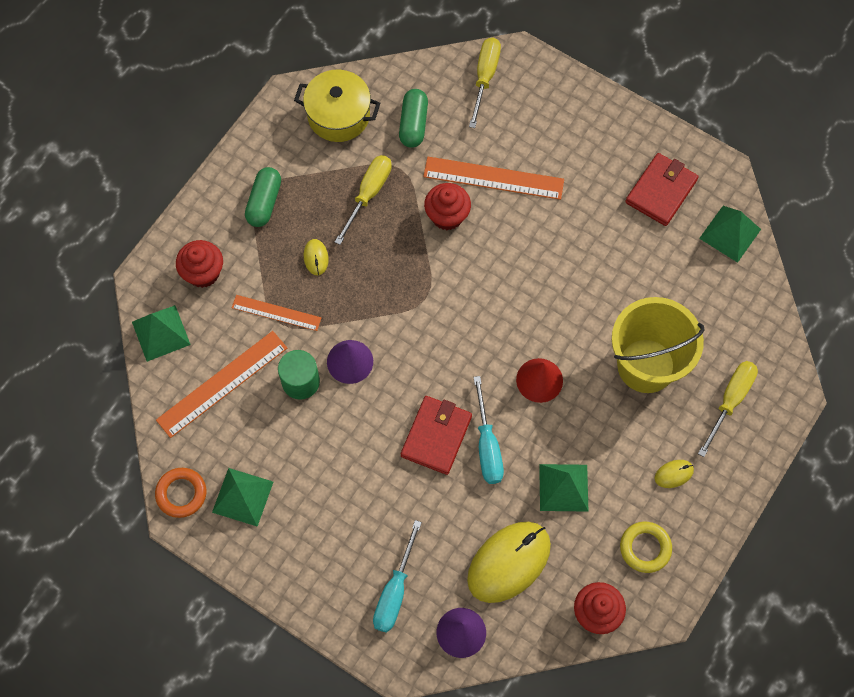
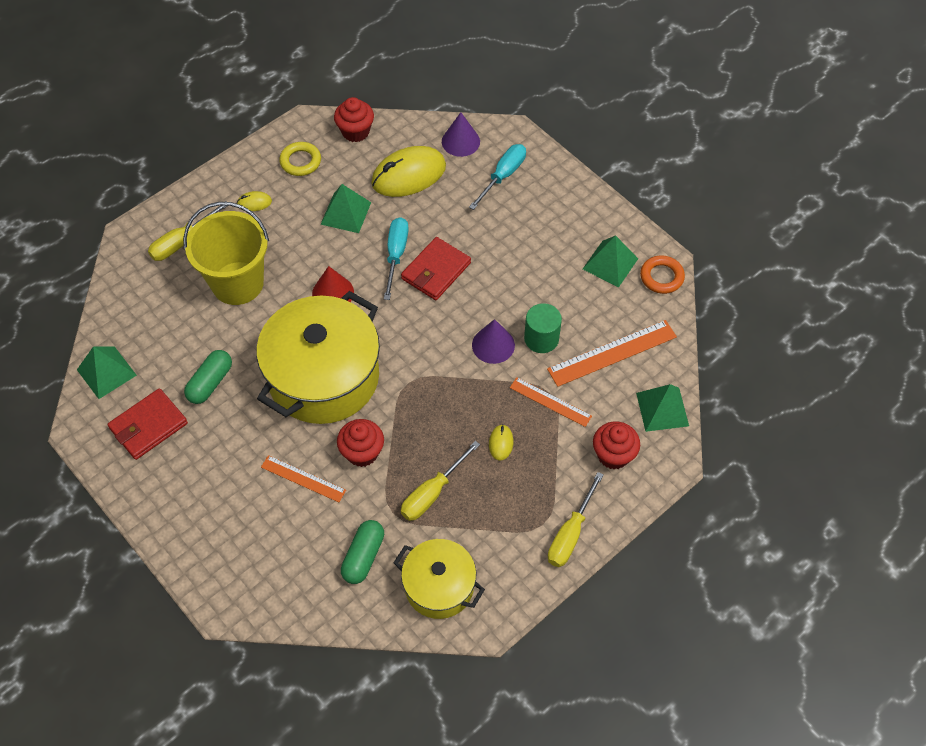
camera: 165 degrees left, 10 degrees down
(264, 202) = (539, 510): green capsule -> green capsule (210, 383)
(485, 78) = (270, 590): yellow screwdriver -> yellow screwdriver (570, 534)
(493, 178) = (303, 478): orange ruler -> orange ruler, size x0.62
(512, 282) = (323, 377): none -> yellow pot

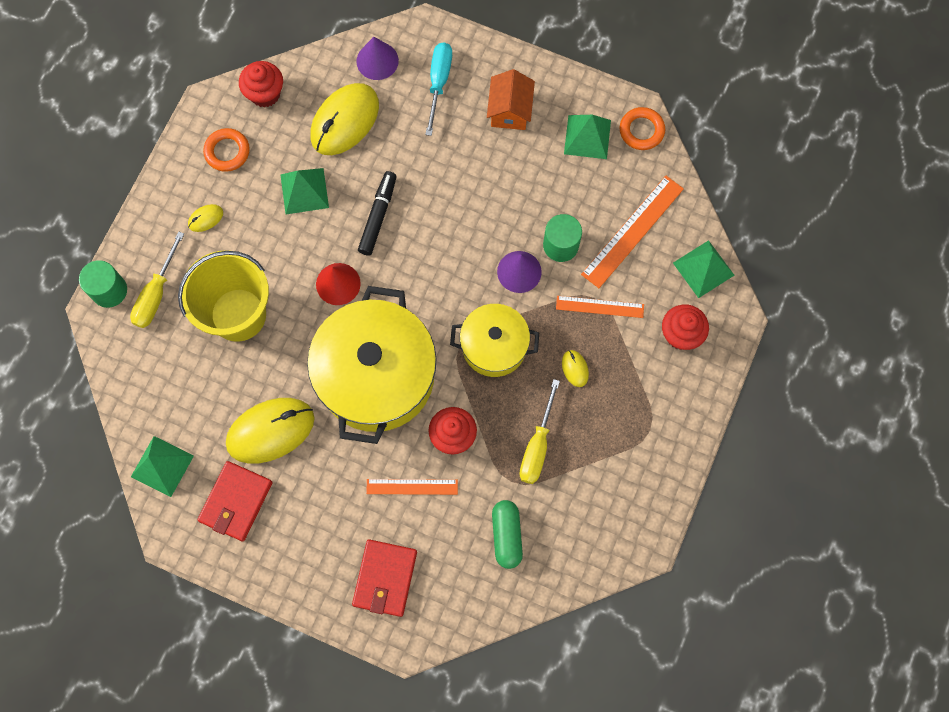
camera: 25 degrees left, 15 degrees up
(147, 225) = (109, 290): none -> green cylinder
(210, 383) = (270, 431): green capsule -> yellow mouse
(300, 161) = (227, 152): yellow ring -> orange ring
(396, 255) = (378, 216): turquoise screwdriver -> black marker
(436, 271) = (426, 216): red wallet -> red wallet (385, 578)
(439, 586) = (588, 532): yellow pot -> yellow pot (494, 346)
(552, 218) = (510, 110): none -> orange house
(570, 534) = (678, 428): yellow screwdriver -> none

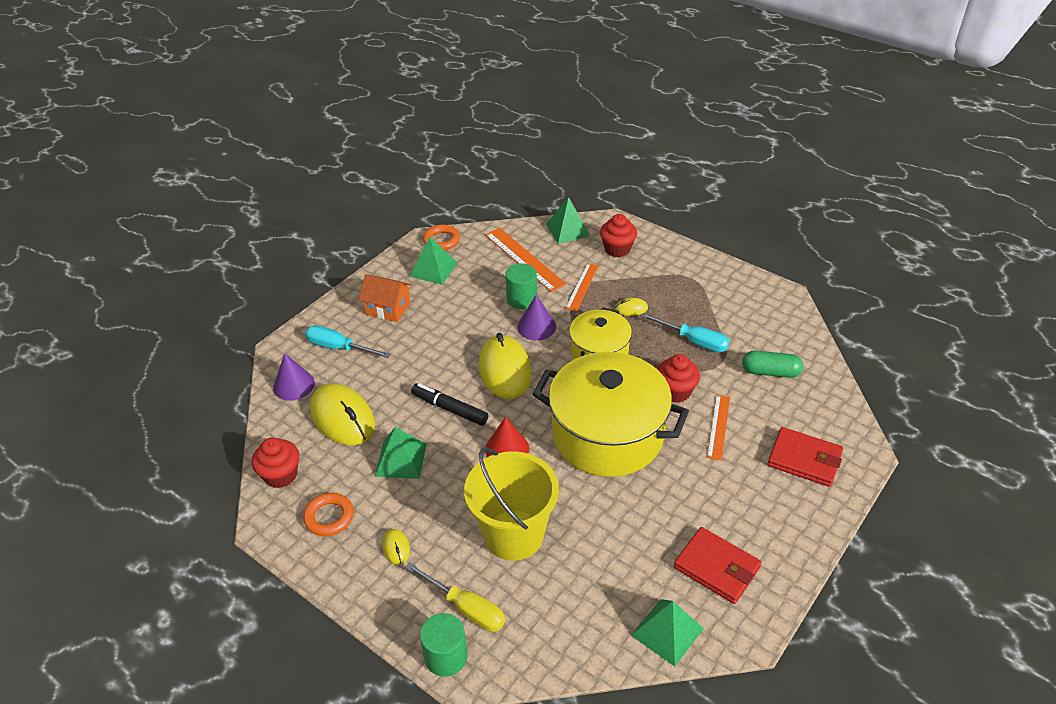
camera: 75 degrees left, 30 degrees down
(270, 431) = (645, 526): yellow mouse -> yellow mouse (505, 370)
(537, 446) = (694, 341): yellow screwdriver -> turquoise screwdriver

